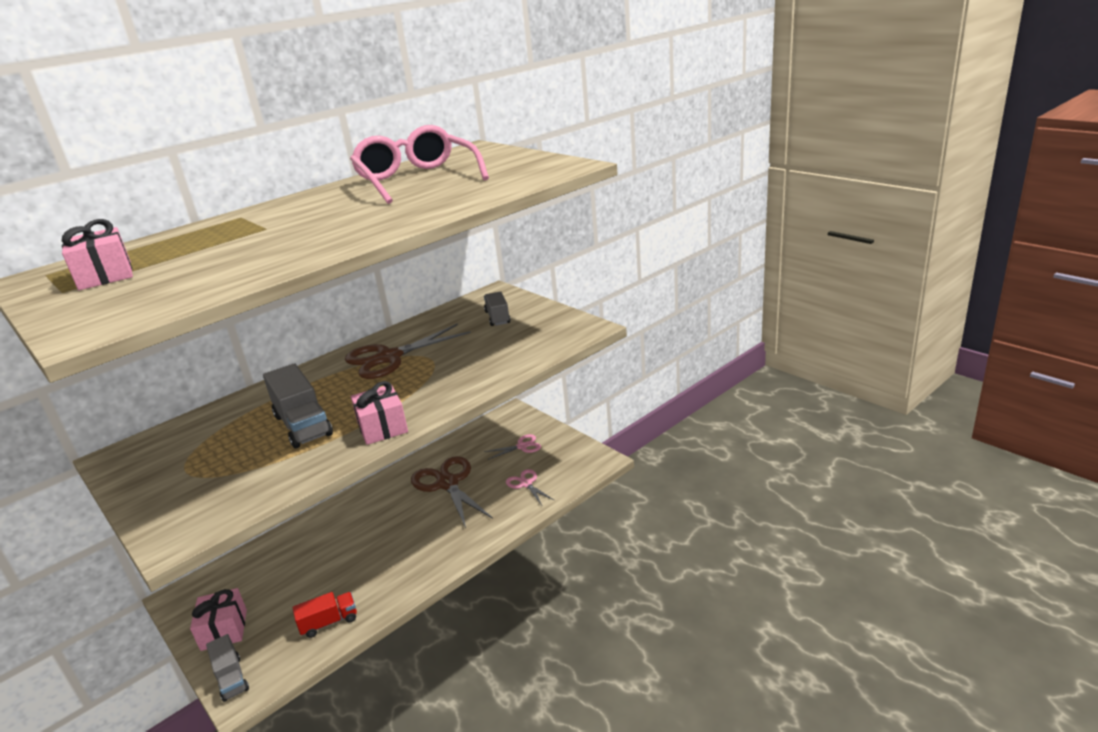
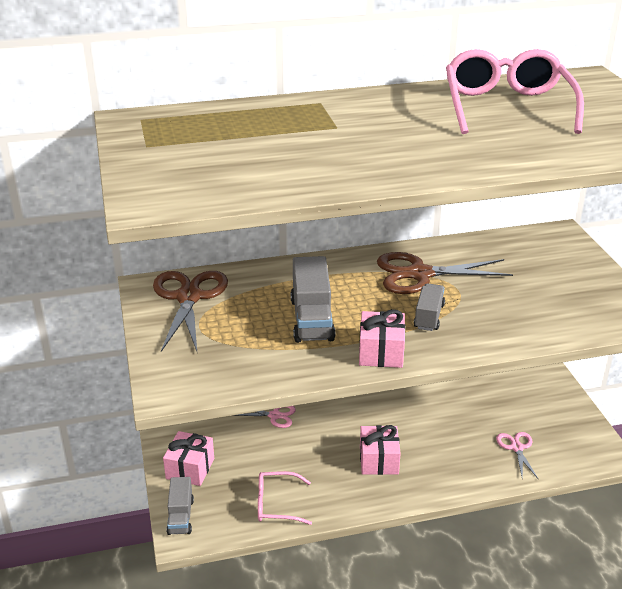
camera: 25 degrees right, 5 degrees up
(105, 276) = (184, 139): pink gift -> pink gift (379, 460)
(329, 622) = (276, 504): red truck -> pink glasses
(448, 483) = (438, 413): brown scissors -> brown scissors (189, 297)
(497, 317) = (549, 267): grey truck -> grey truck (429, 316)
(522, 446) = (531, 404): pink scissors -> pink scissors (274, 415)

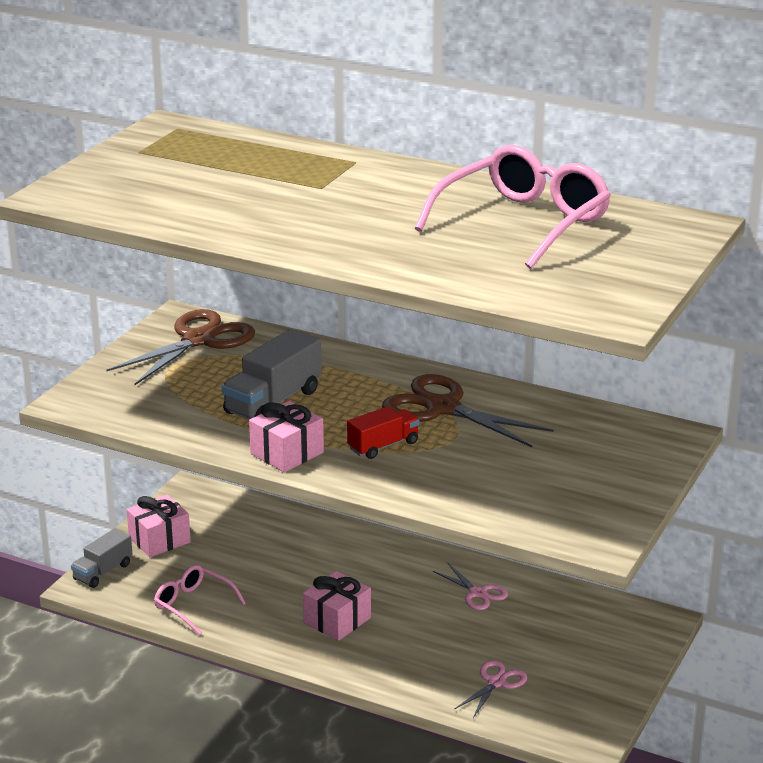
camera: 40 degrees right, 5 degrees down
(274, 415) = (294, 535): pink scissors -> pink scissors (478, 593)
(429, 316) = (383, 446): grey truck -> red truck

